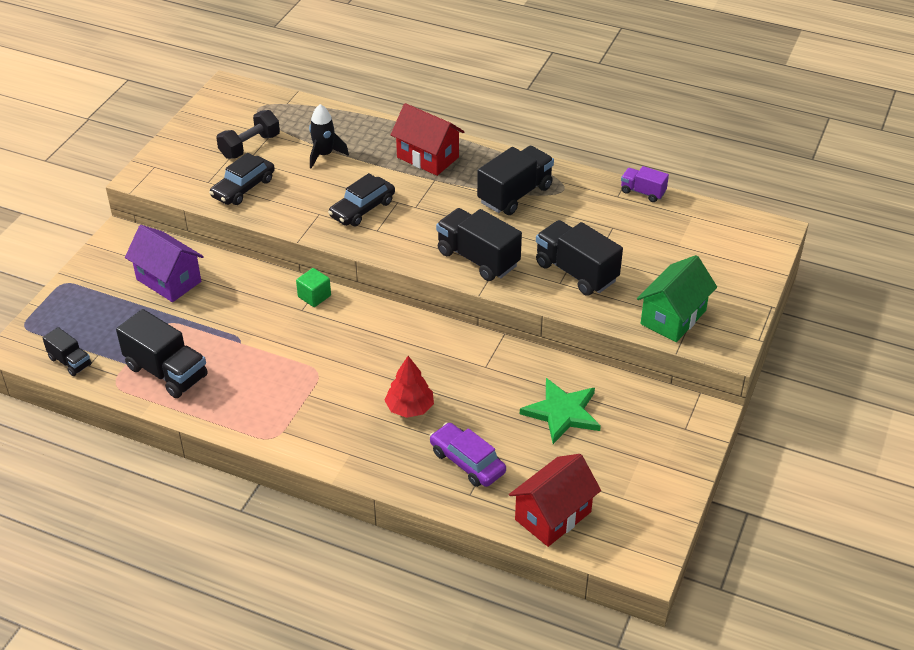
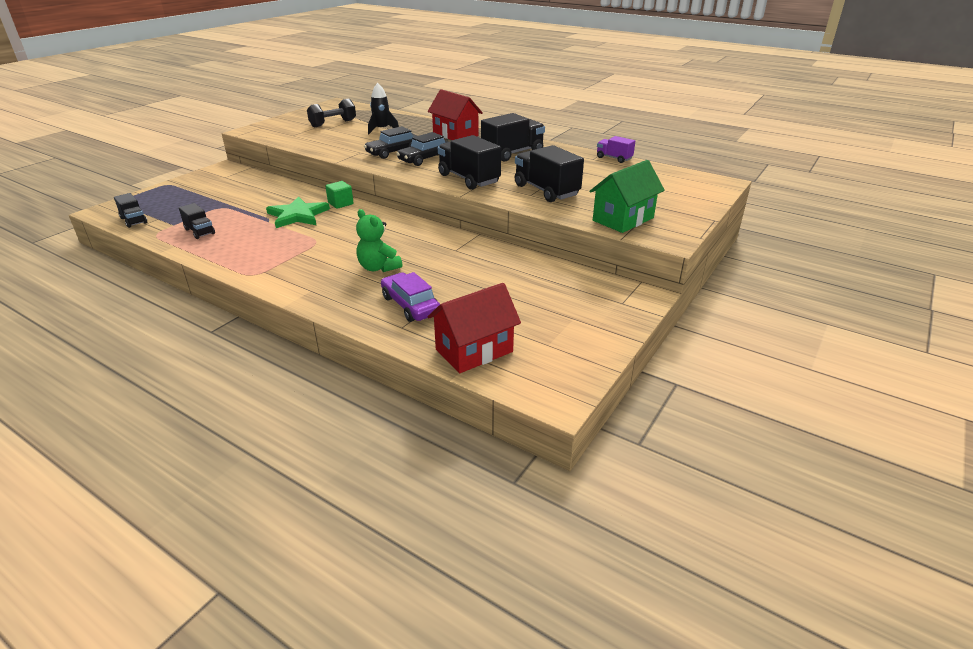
camera: 10 degrees right, 10 degrees down
(166, 372) = (200, 231): black truck -> black truck, size x0.55
(168, 280) = (240, 188): purple house -> none
(243, 188) = (314, 139): black car -> black car (425, 159)
(409, 408) = (378, 267): red tree -> green teddy bear
(562, 412) = (510, 282): green star -> green star (298, 215)

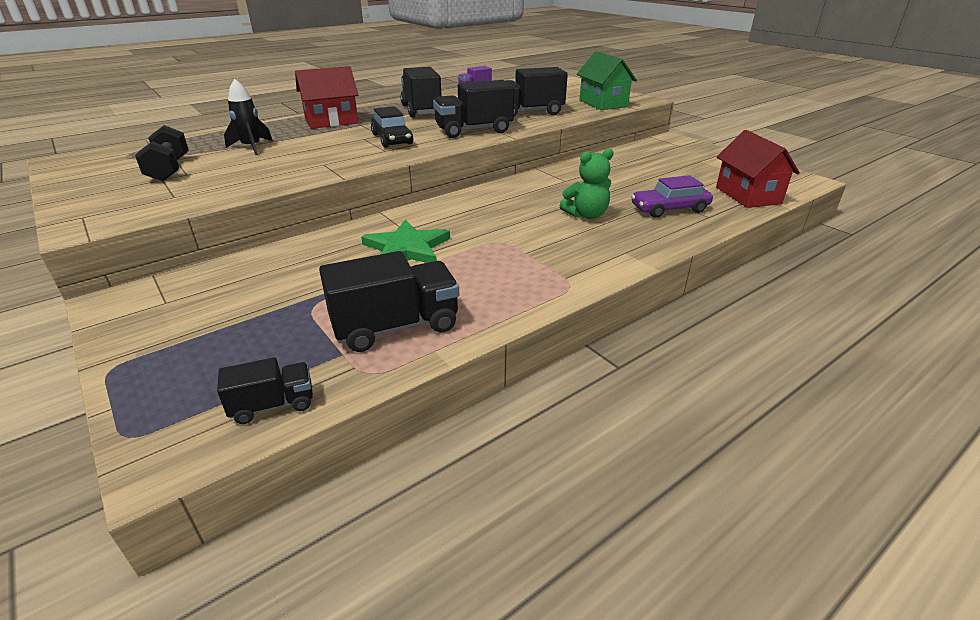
camera: 70 degrees left, 0 degrees up
(200, 231) = (395, 326): black truck -> black truck, size x1.82
(340, 203) = (395, 220): green cube -> none
(393, 152) = (349, 149): black car -> none

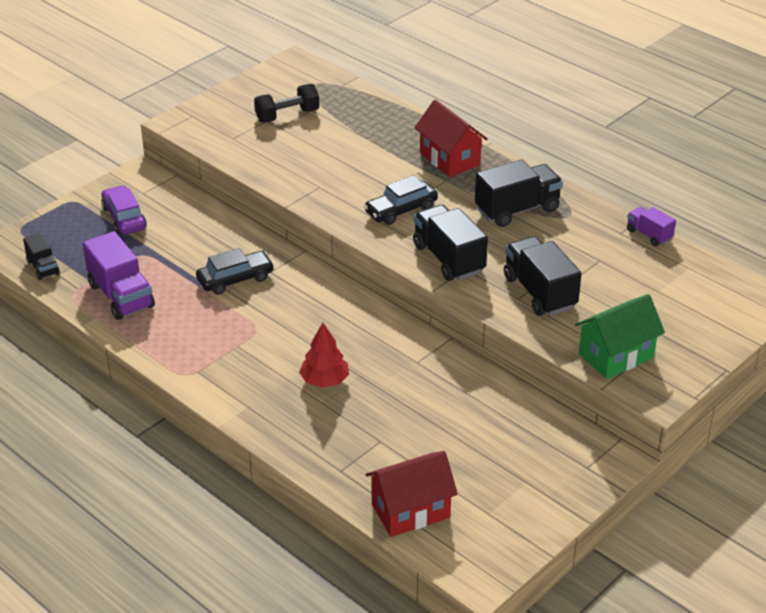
camera: 80 degrees right, 5 degrees up
(251, 147) = (352, 137): black rocket -> none
(395, 326) = (121, 296): black truck -> purple truck
(407, 248) = (235, 279): green star -> black car
(586, 215) = (324, 380): green teddy bear -> red tree
(669, 209) = (353, 441): purple car -> purple car (124, 218)

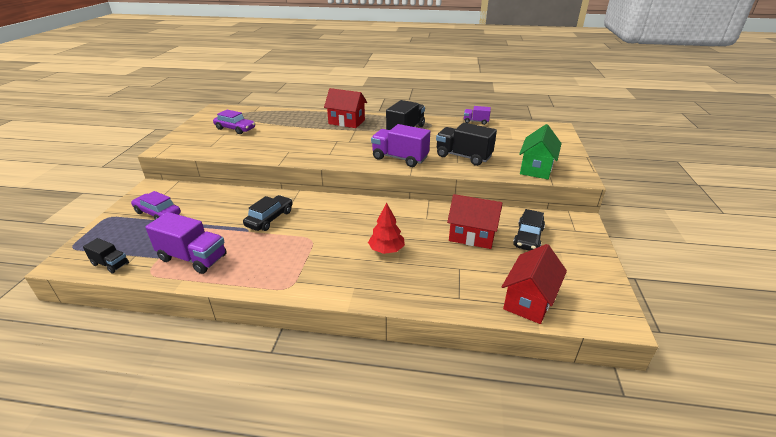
camera: 35 degrees left, 5 degrees down
(287, 116) = (235, 129): black dumbbell -> purple car
(401, 210) = (347, 147): black car -> black car (528, 237)
(444, 411) = (472, 236): none -> red house
(448, 259) = (400, 158): black truck -> purple truck

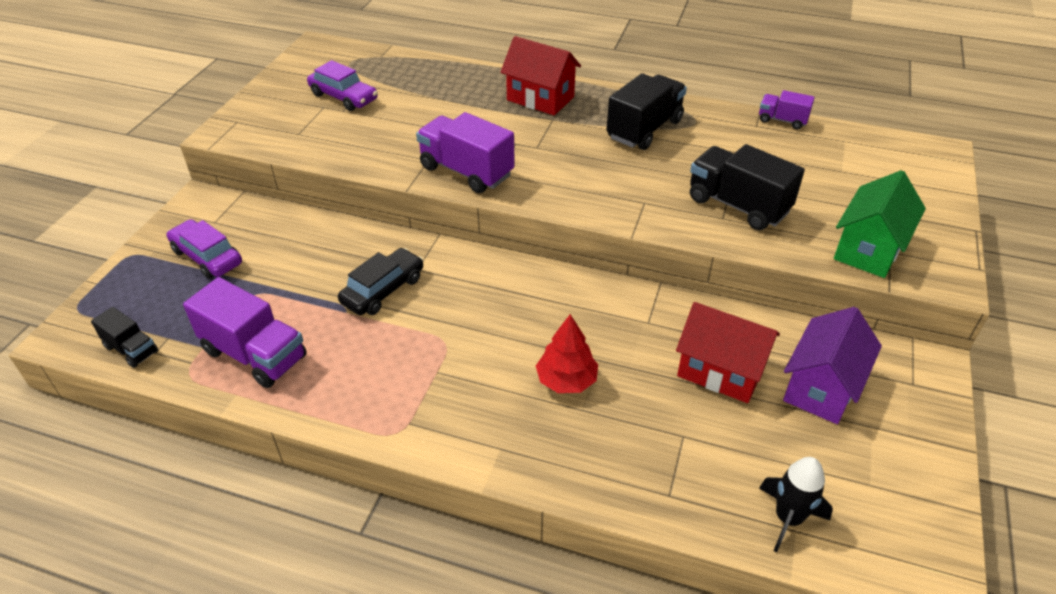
camera: 10 degrees right, 10 degrees up
(400, 158) = (620, 197): purple truck -> purple truck (466, 171)
(528, 237) = (821, 387): black car -> purple house
(529, 300) = (788, 518): red house -> black rocket

